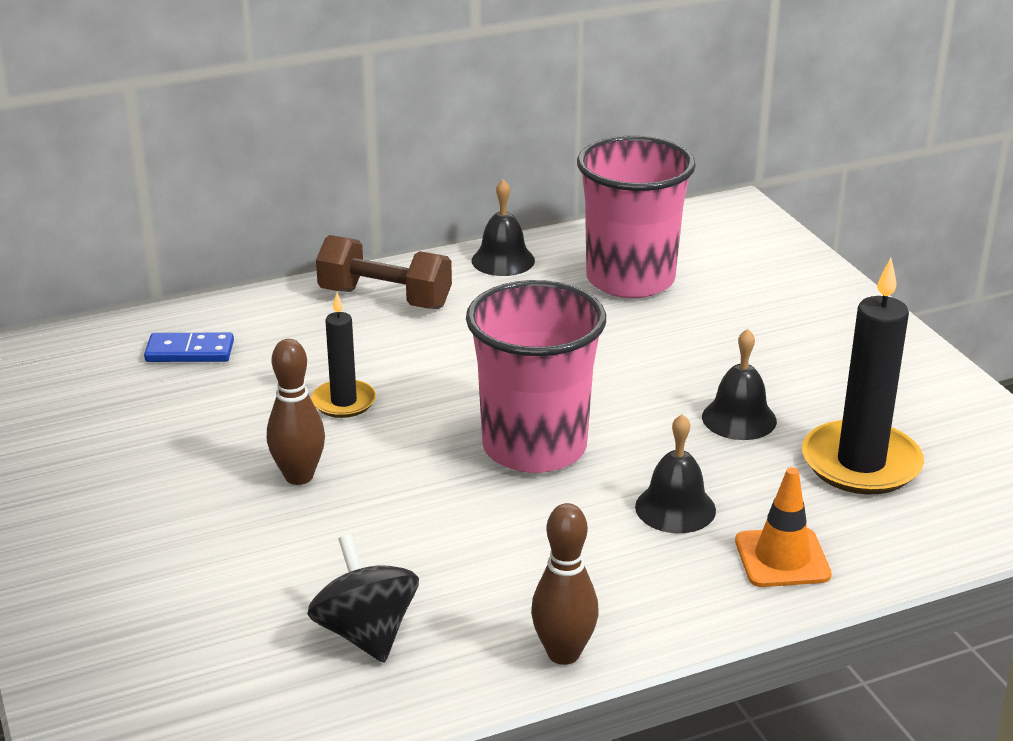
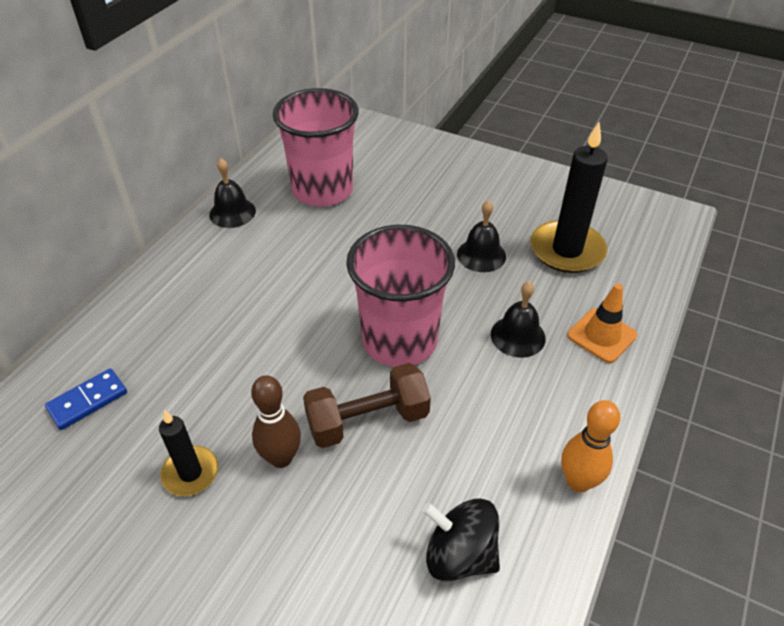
camera: 40 degrees left, 15 degrees up
(344, 402) = (246, 377): black candle -> black candle (190, 473)
(385, 298) = (186, 280): brown dumbbell -> brown dumbbell (367, 420)
(563, 653) = (578, 481): brown bowling pin -> orange bowling pin

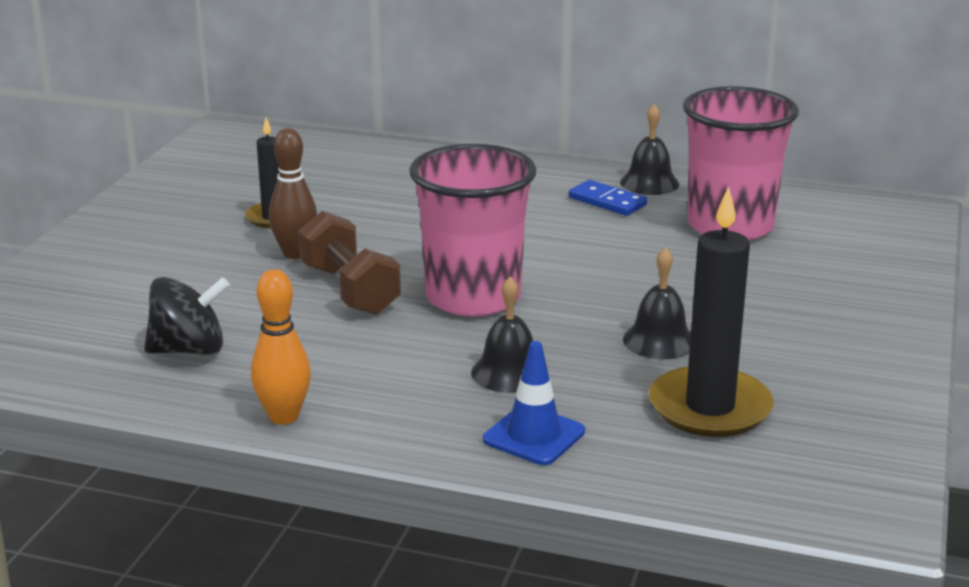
camera: 80 degrees right, 20 degrees down
(87, 401) = (347, 165): blue domino -> blue domino (607, 201)
(460, 555) = (189, 350): black spinning top -> black spinning top turned 60 degrees clockwise
(601, 335) = (534, 436): orange traffic cone -> blue traffic cone

